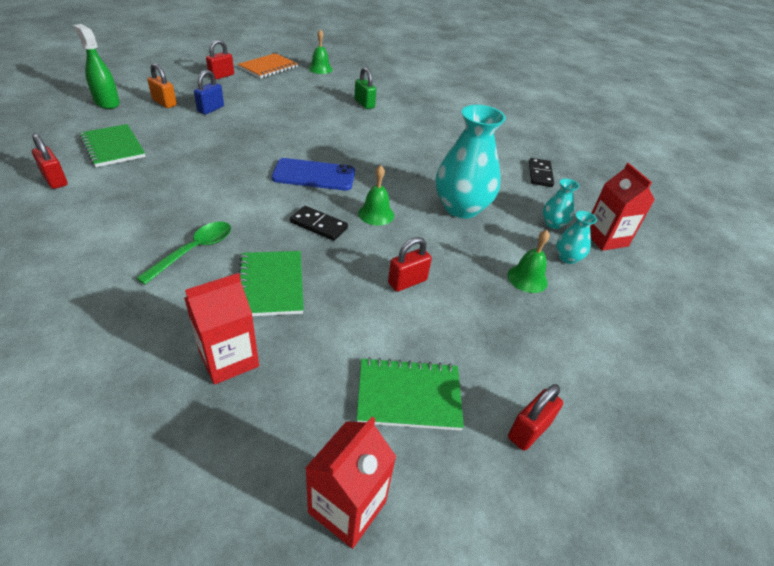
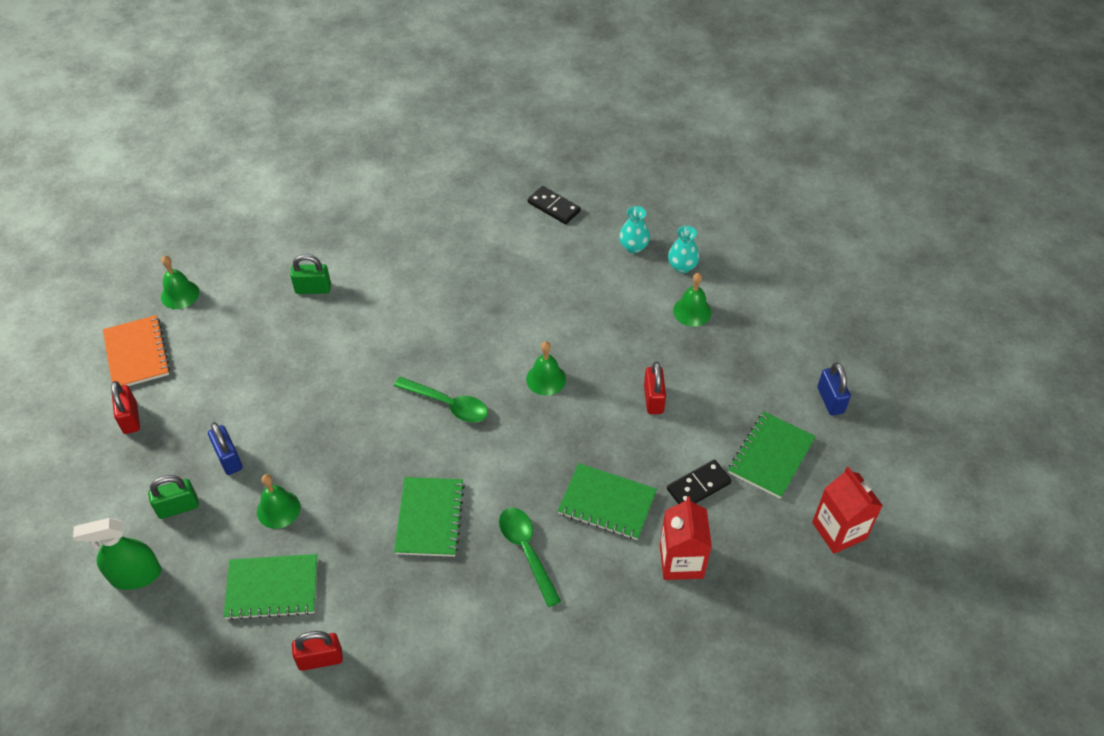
camera: 55 degrees left, 10 degrees up
(164, 103) = (178, 507): orange padlock -> green padlock
(180, 134) = (278, 509): none -> green bell
(203, 194) = (429, 518): none -> green notebook
(314, 175) = (447, 404): blue phone -> green spoon
(319, 225) = (539, 434): black domino -> black domino (698, 486)
(461, 208) = (573, 304): turquoise vase -> none
(529, 430) = (830, 400): red padlock -> blue padlock
(605, 238) = (672, 222): red carton -> none

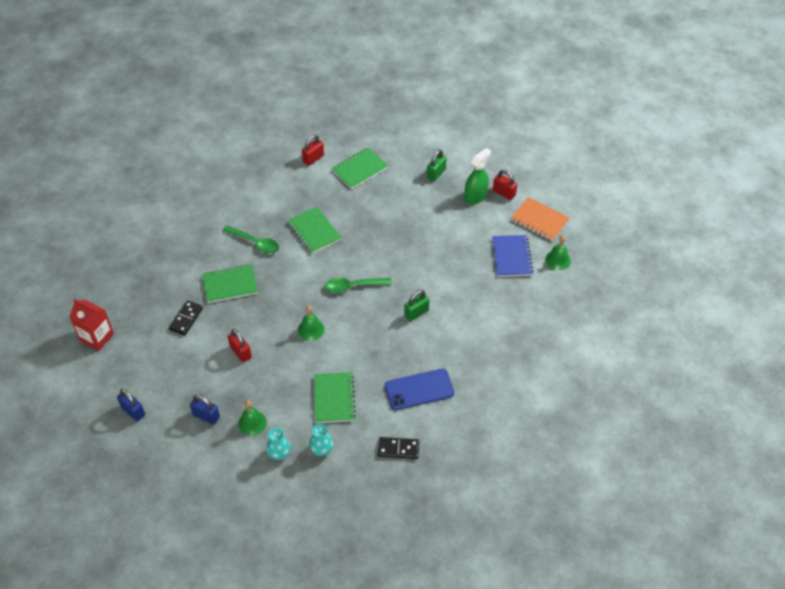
camera: 145 degrees right, 0 degrees up
(135, 575) = (423, 143): green spray bottle -> green spray bottle (475, 196)
(225, 328) = (512, 257): none -> blue notebook
(229, 459) = (436, 203): blue padlock -> blue padlock (206, 416)
(278, 509) = (389, 197): green bell -> none
(313, 289) = (490, 305): green padlock -> green padlock (416, 313)
(481, 247) = (419, 389): none -> blue phone
(681, 561) = (174, 279): red carton -> none
(771, 456) = (153, 357): green notebook -> green notebook (334, 398)

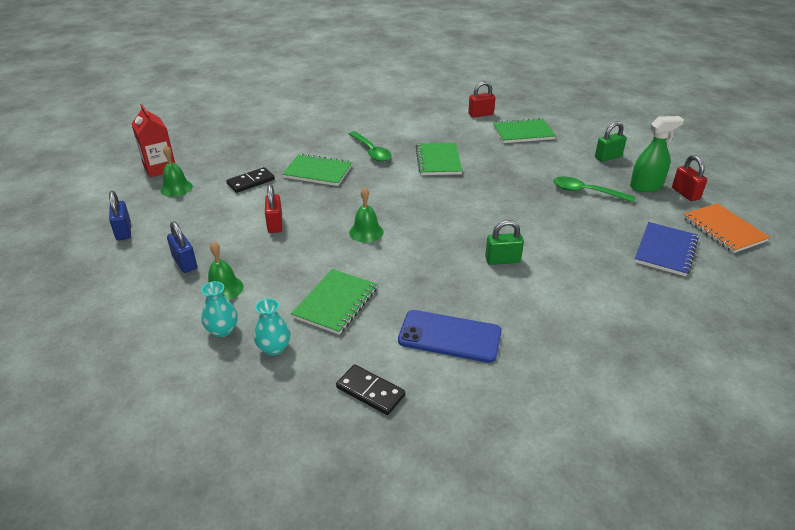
camera: 30 degrees right, 15 degrees down
(353, 286) = (445, 213): green spoon -> green spoon (587, 192)
(558, 260) = (733, 274): green bell -> green bell (176, 188)

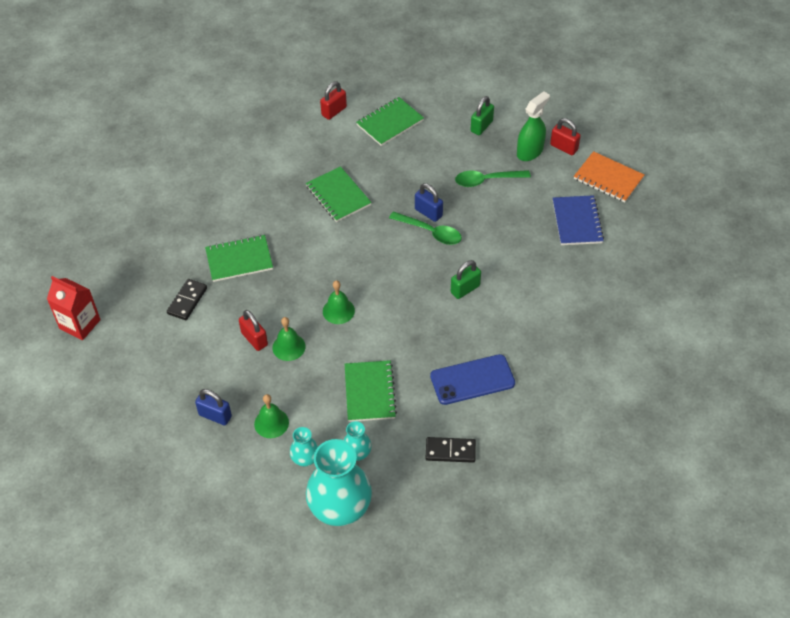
camera: 30 degrees left, 15 degrees up
(123, 231) = (126, 411): blue padlock -> blue padlock (428, 212)
(176, 188) = (123, 341): green bell -> green bell (288, 347)
(209, 389) = (340, 508): none -> turquoise vase
(371, 151) = (267, 210): green spoon -> green spoon (430, 232)

